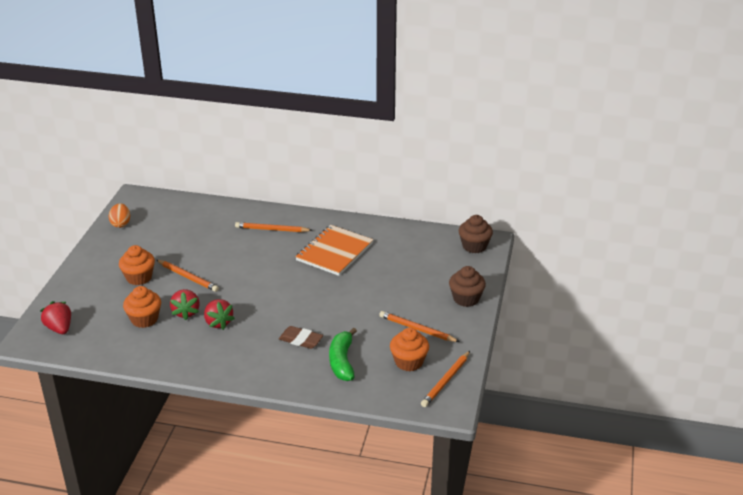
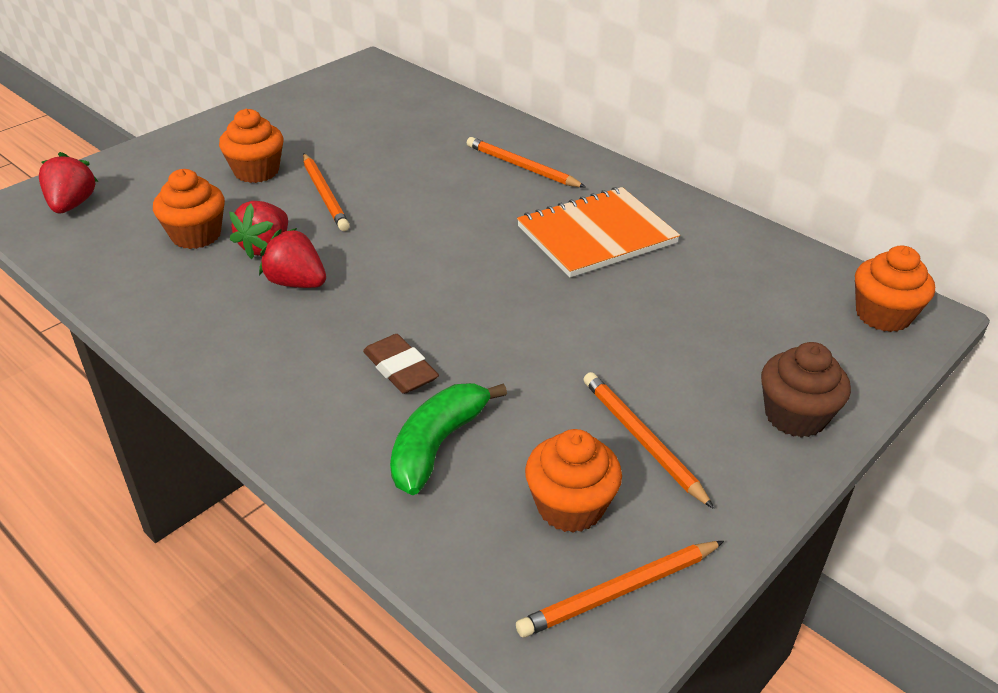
camera: 30 degrees right, 5 degrees up
(121, 224) = (312, 93): orange egg -> none
(218, 322) = (296, 283): red strawberry -> red strawberry turned 120 degrees clockwise
(474, 246) = (883, 315): brown cupcake -> orange cupcake

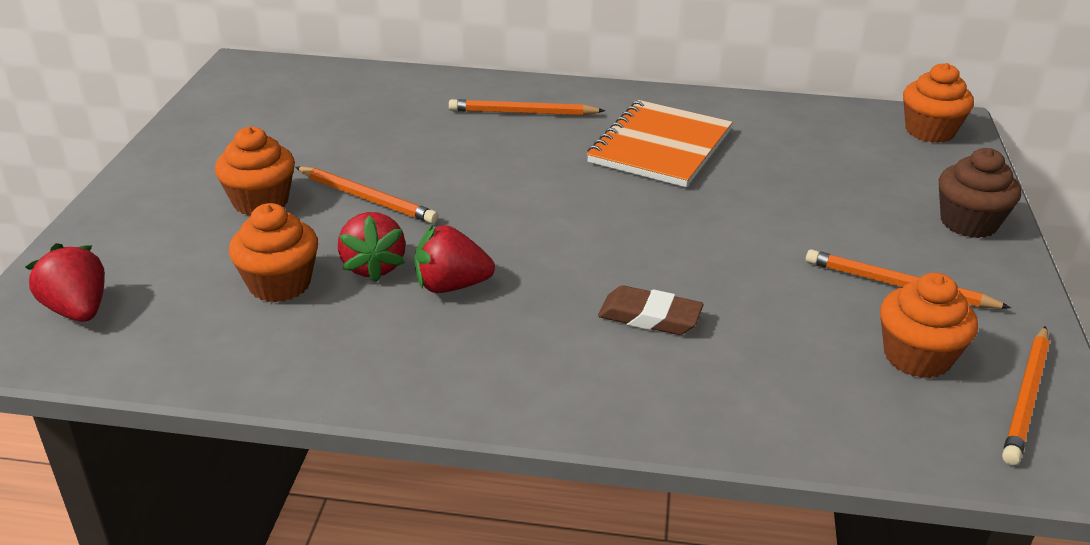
camera: 35 degrees left, 5 degrees down
(437, 445) = (762, 361): green banana -> none

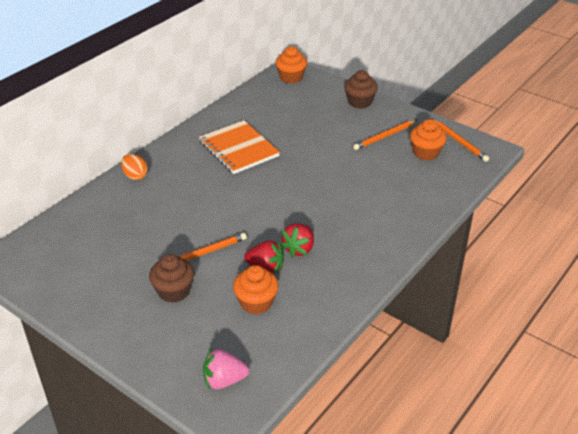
camera: 60 degrees left, 5 degrees up
(78, 310) = (224, 380): red strawberry -> pink strawberry
(261, 201) = (174, 291): orange cupcake -> brown cupcake
(498, 90) = (135, 176): none -> orange egg
(523, 113) = (167, 176): orange pencil -> none
(649, 317) = (360, 203): brown eraser -> none

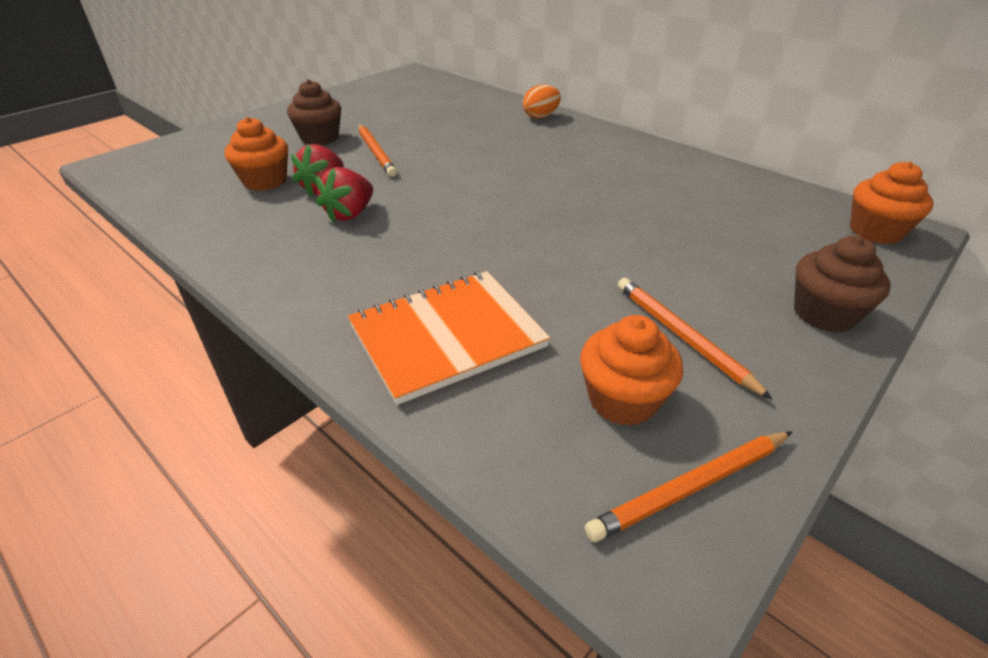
camera: 95 degrees right, 0 degrees up
(224, 380) = (162, 162): pink strawberry -> none
(238, 149) = (608, 177): orange notebook -> orange notebook (447, 336)
(299, 249) = (350, 214): red strawberry -> red strawberry turned 90 degrees counterclockwise

